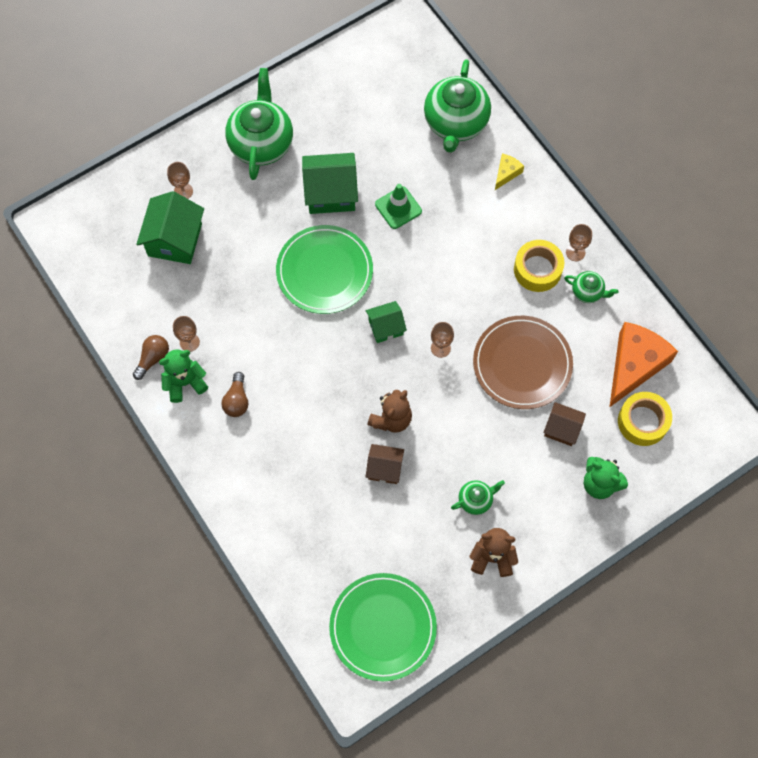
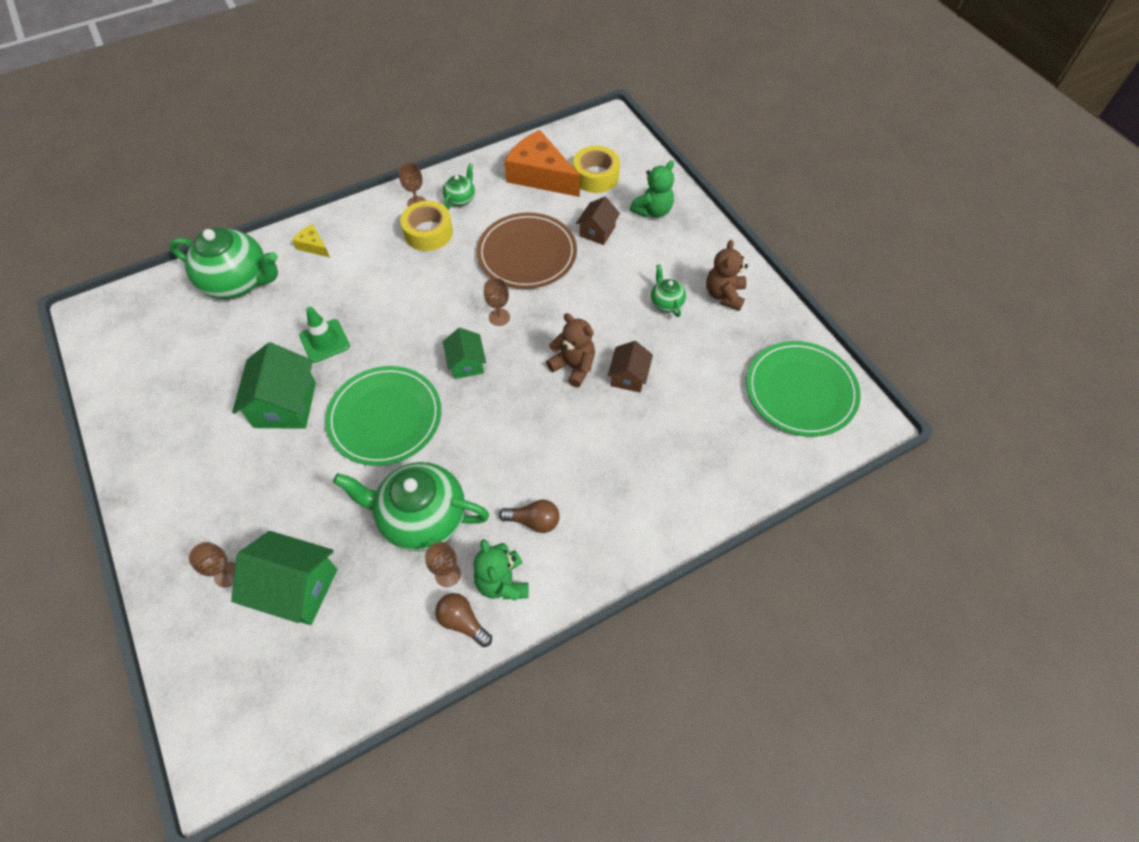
camera: 85 degrees left, 10 degrees down
(261, 143) = (190, 476): green teapot -> green teapot (422, 518)

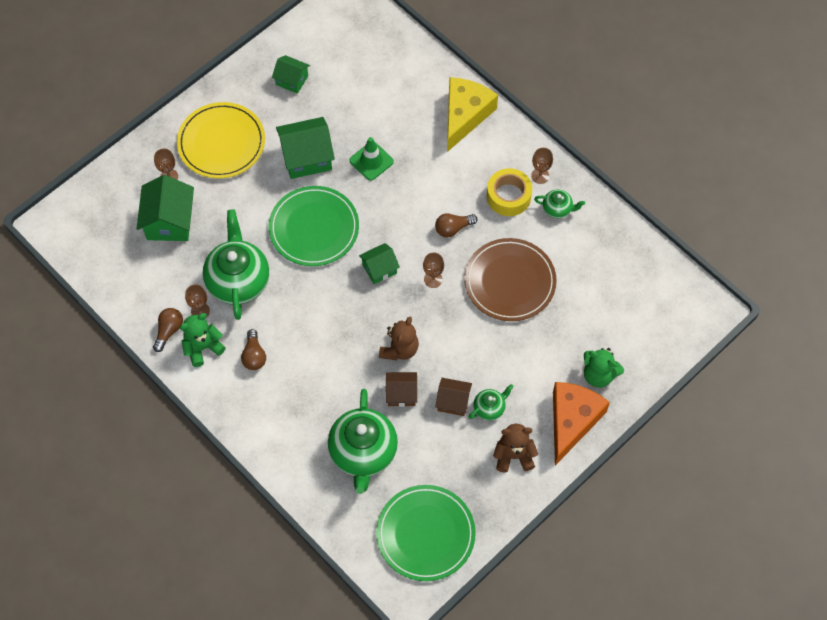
camera: 75 degrees right, 5 degrees up
(168, 398) = (292, 80): none -> green house
(211, 497) = (221, 142): none -> yellow plate
(238, 282) = (410, 78): green teapot -> green teapot (363, 453)
(313, 246) = (465, 115): yellow cheese -> yellow cheese, size x2.17
(445, 286) = (453, 228): none -> brown light bulb
(540, 175) = (611, 266): orange cheese -> orange cheese (572, 421)
(595, 176) = (627, 315): yellow tape -> none
(597, 231) = (556, 333): brown house -> brown house (453, 401)

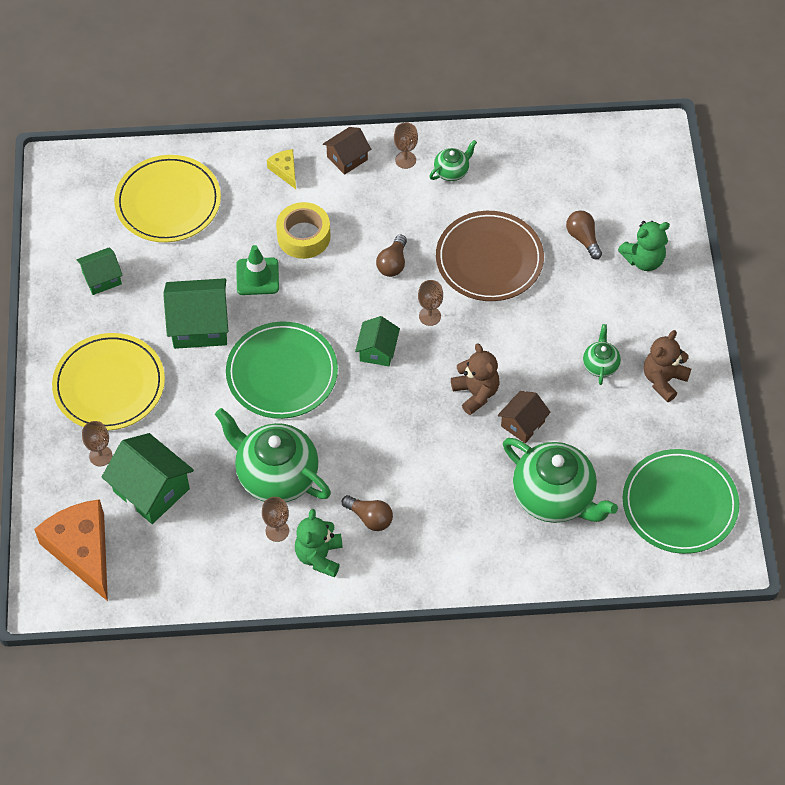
camera: 50 degrees left, 5 degrees down
(169, 331) = (272, 573): brown light bulb -> brown light bulb (583, 238)
(307, 157) = (199, 325): green house -> green house turned 60 degrees clockwise
(380, 71) = (168, 202): none -> yellow plate
(453, 401) = (568, 388): brown house -> brown house (347, 158)
(465, 115) = (285, 170): yellow cheese -> yellow cheese, size x0.46
(508, 196) = (402, 198): yellow tape -> yellow tape (303, 236)
(572, 421) = (669, 312): orange cheese -> orange cheese (82, 550)

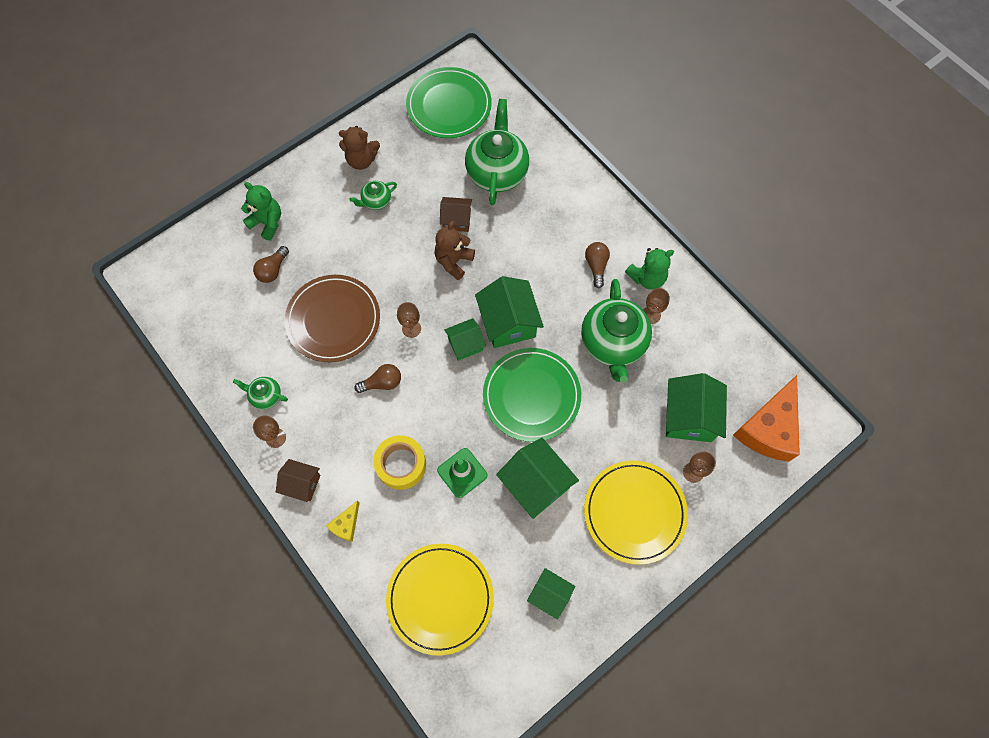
camera: 125 degrees left, 10 degrees up
(371, 400) = (508, 322): none -> green house

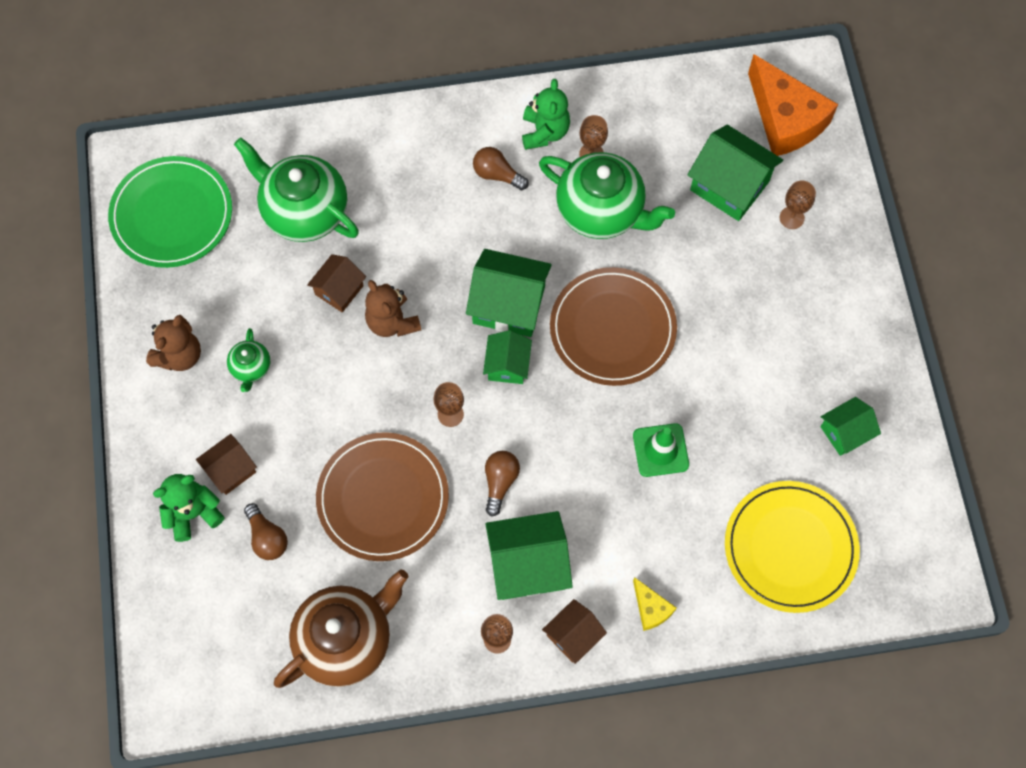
camera: 60 degrees left, 0 degrees up
(231, 349) = (346, 639): none -> brown teapot
(266, 396) = (435, 626): green teapot -> none
(305, 227) = (231, 470): none -> brown house
(401, 464) = (613, 511): yellow tape -> none
(531, 396) = (612, 328): green plate -> brown plate
(535, 484) = (717, 380): green house -> green house (528, 564)
(634, 512) = (803, 299): yellow plate -> none

